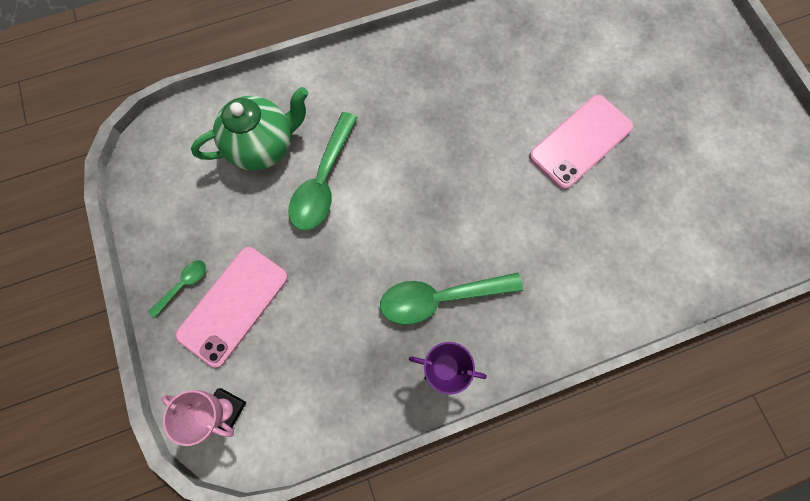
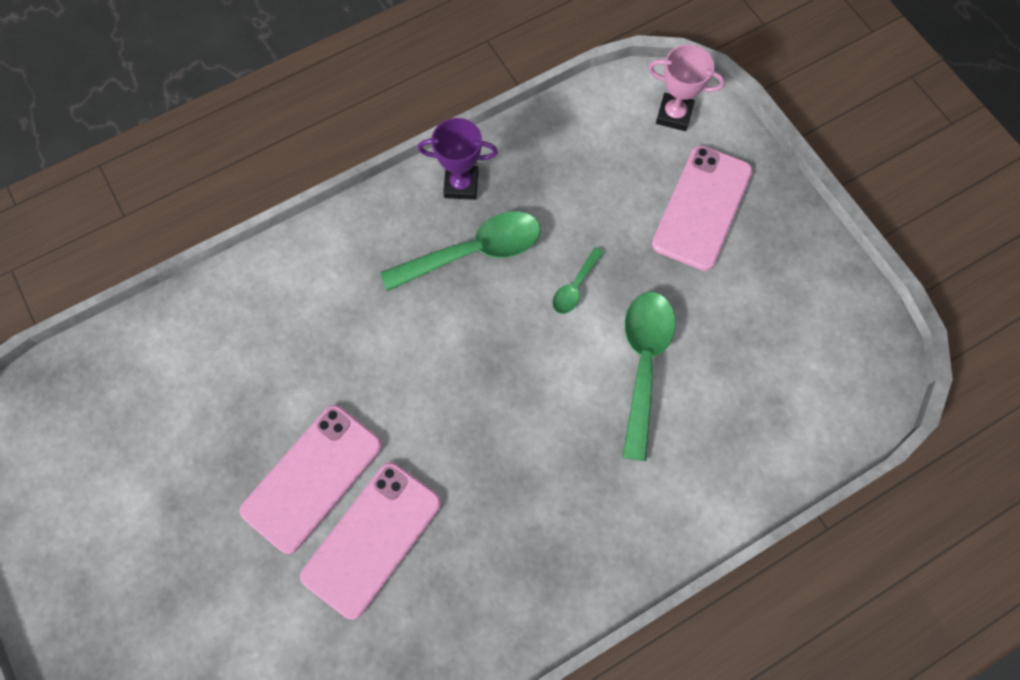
camera: 170 degrees right, 5 degrees down
(184, 285) = (765, 219): green spoon -> green spoon (575, 287)
(263, 146) = (735, 398): green teapot -> none
(539, 97) = (372, 539): none -> pink phone

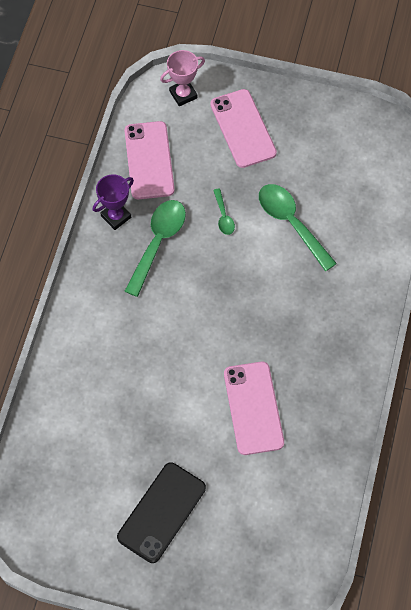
camera: 45 degrees left, 5 degrees down
(151, 558) = (162, 512): none -> black phone
(312, 477) = (196, 409): pink phone -> pink phone (149, 160)

